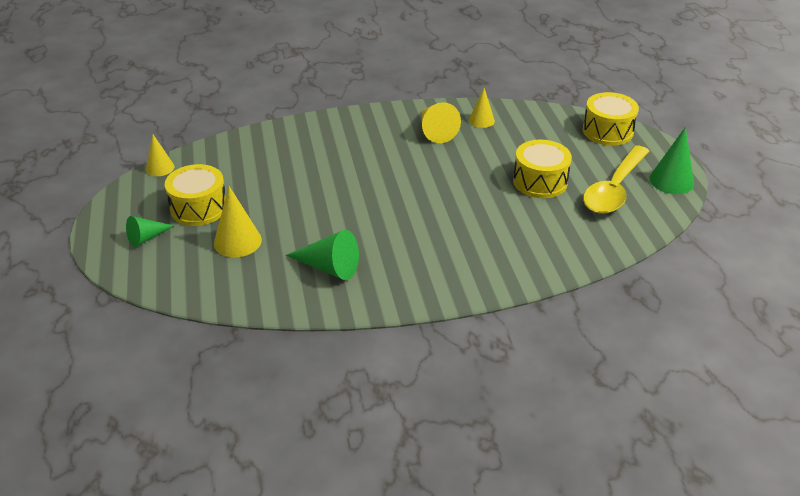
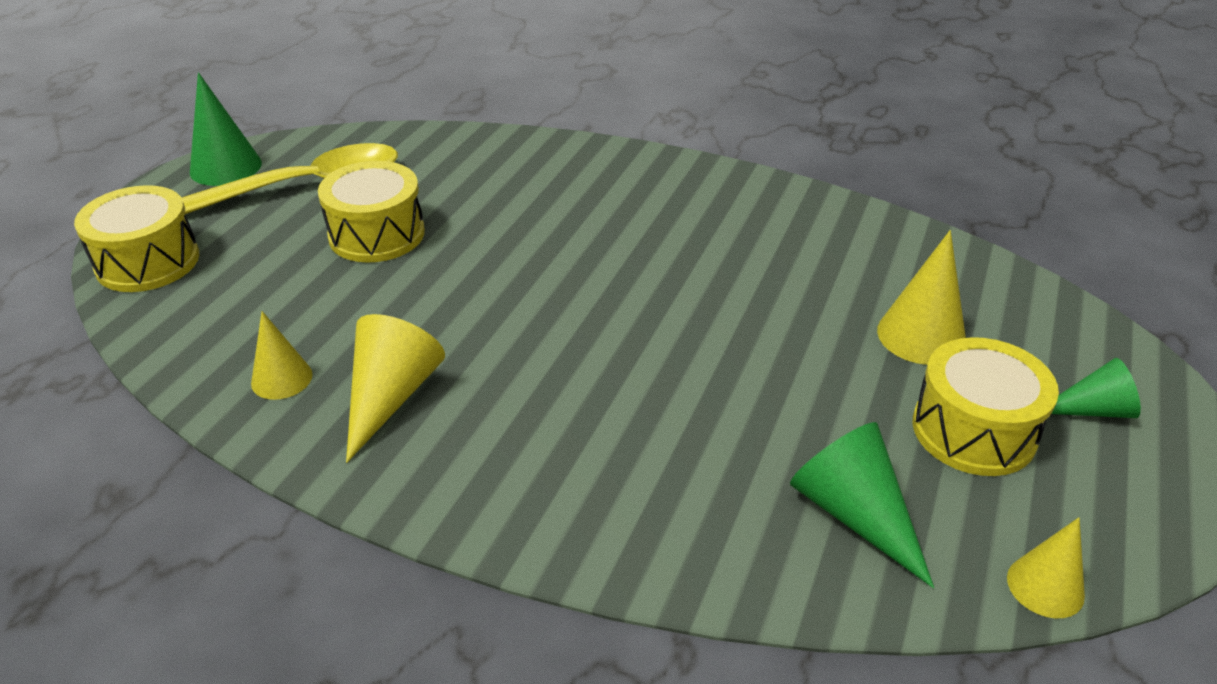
camera: 145 degrees left, 0 degrees up
(329, 267) = (798, 246): green cone -> green cone (854, 514)

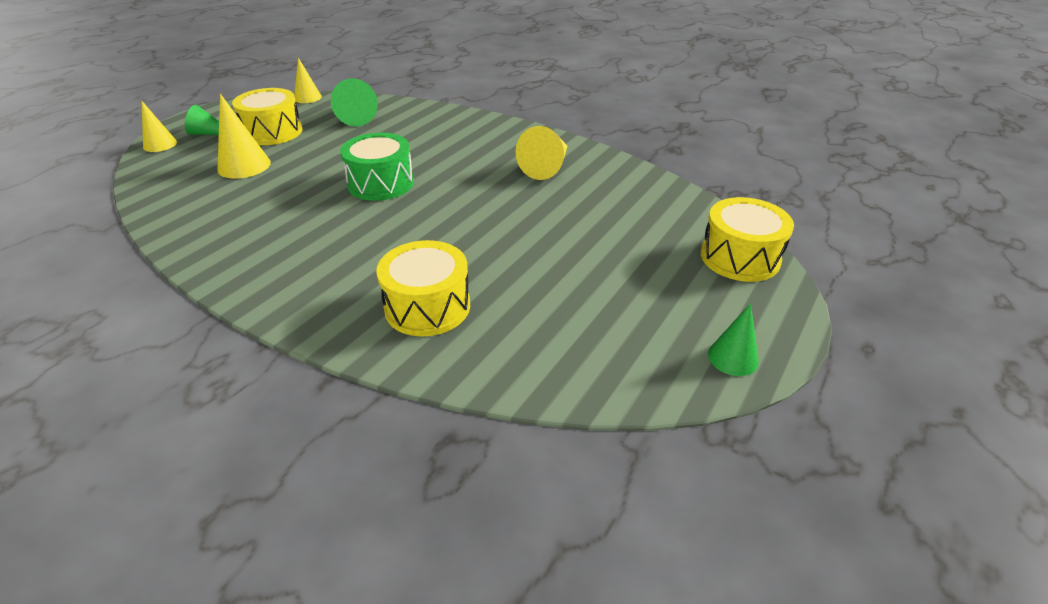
camera: 170 degrees left, 0 degrees up
(225, 167) = (733, 357): green cone -> green cone, size x0.65
(282, 378) = (609, 179): yellow cone -> yellow cone (160, 144)
(308, 186) = (634, 320): yellow spoon -> none
(377, 234) = (562, 262): yellow drum -> yellow drum (427, 306)
(667, 325) = (381, 183): none -> green drum

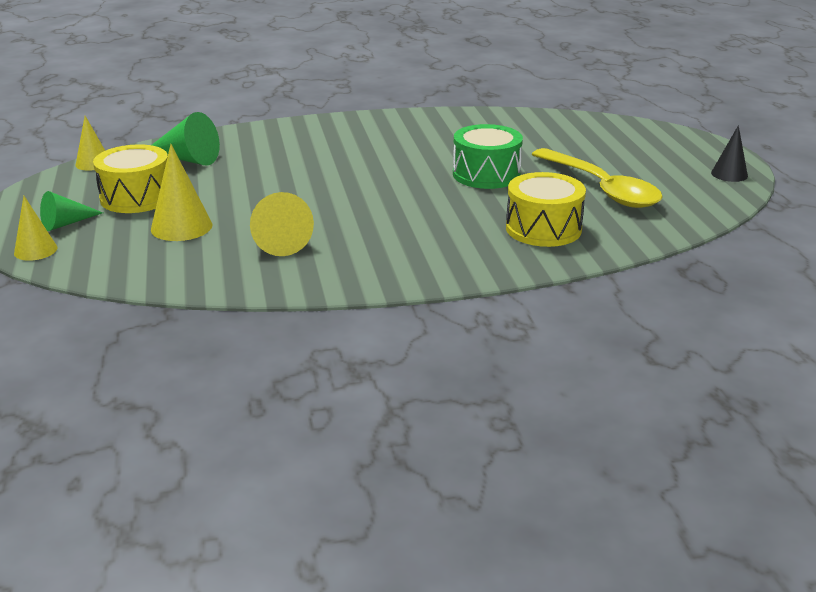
camera: 45 degrees left, 10 degrees down
(381, 183) = (339, 188): green drum -> green drum (486, 174)
(547, 166) = (435, 132): yellow cone -> yellow cone (278, 240)
(563, 295) = (602, 188): none -> yellow spoon
(733, 357) = (729, 174): green cone -> black cone
(740, 257) = (646, 133): yellow drum -> none

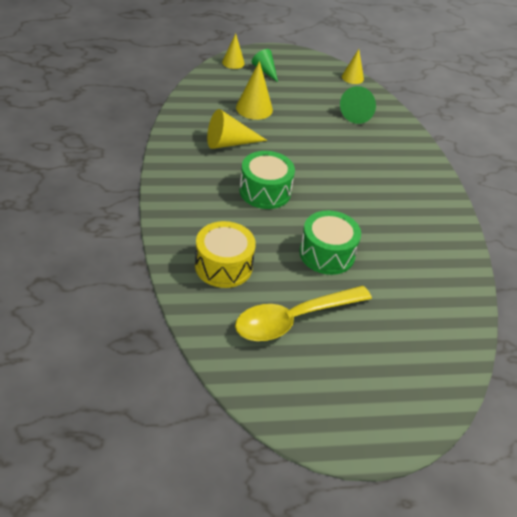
camera: 90 degrees right, 15 degrees up
(136, 197) = (298, 93): yellow drum -> none
(385, 211) = (265, 191): none -> green drum
(729, 174) = (320, 428): black cone -> none

